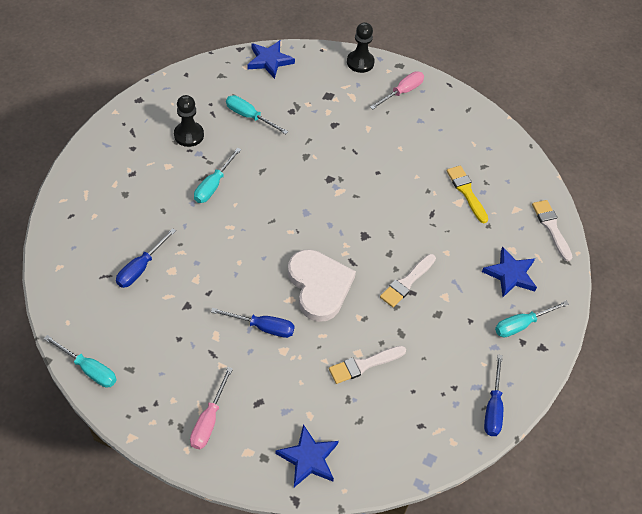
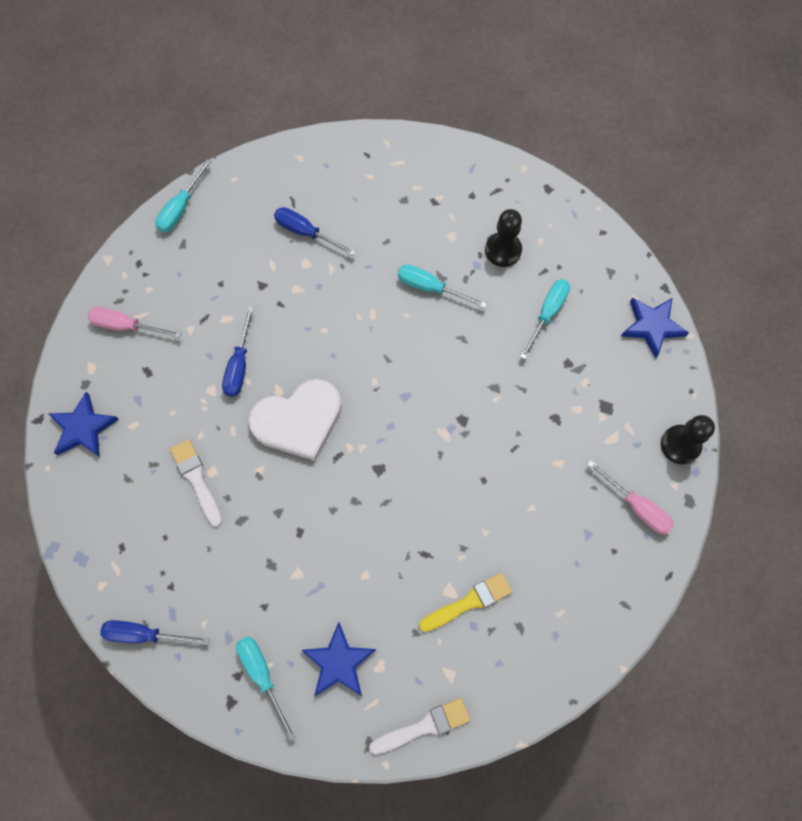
camera: 90 degrees right, 15 degrees up
(407, 282) = (313, 524): white brush -> none

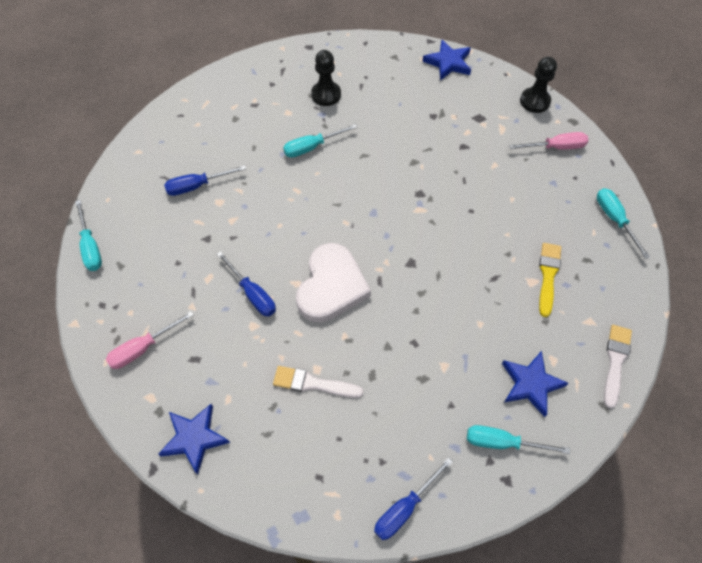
camera: 50 degrees left, 10 degrees down
(547, 314) = (391, 103): turquoise screwdriver -> turquoise screwdriver (614, 219)

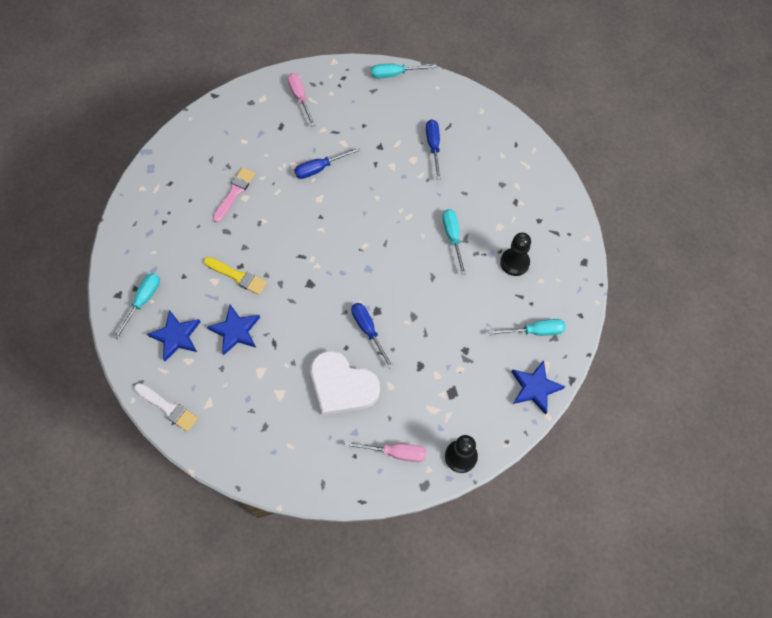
camera: 105 degrees right, 5 degrees up
(194, 438) = (224, 119): blue star -> blue star (236, 331)
(313, 383) = (234, 193): white brush -> pink brush
(331, 286) = (308, 221): white heart -> white heart (342, 385)
(405, 508) = (129, 227): blue screwdriver -> blue screwdriver (368, 330)
(548, 275) = (261, 387): yellow brush -> yellow brush (237, 276)
(556, 147) = (395, 452): pink screwdriver -> pink screwdriver turned 90 degrees counterclockwise
(614, 219) = (296, 471): turquoise screwdriver -> turquoise screwdriver (535, 331)

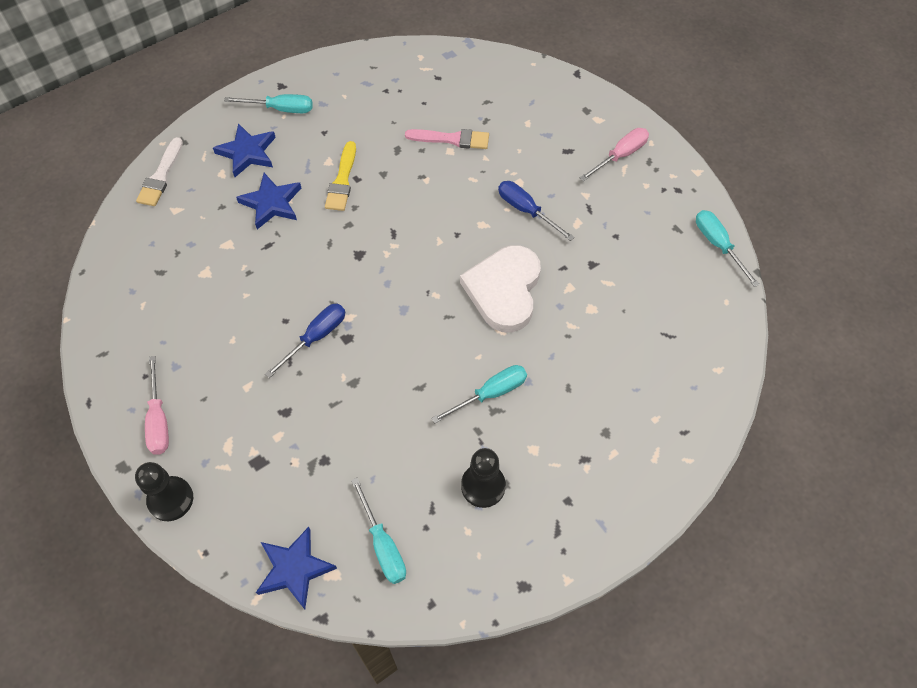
camera: 70 degrees right, 5 degrees down
(342, 385) = (233, 333): white heart -> white heart (504, 290)
(433, 146) = (624, 326): blue screwdriver -> none

